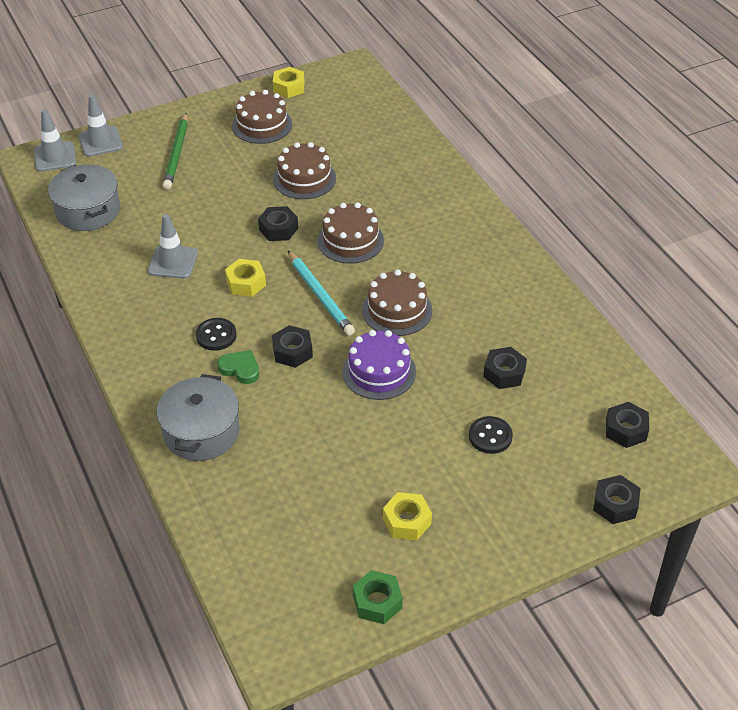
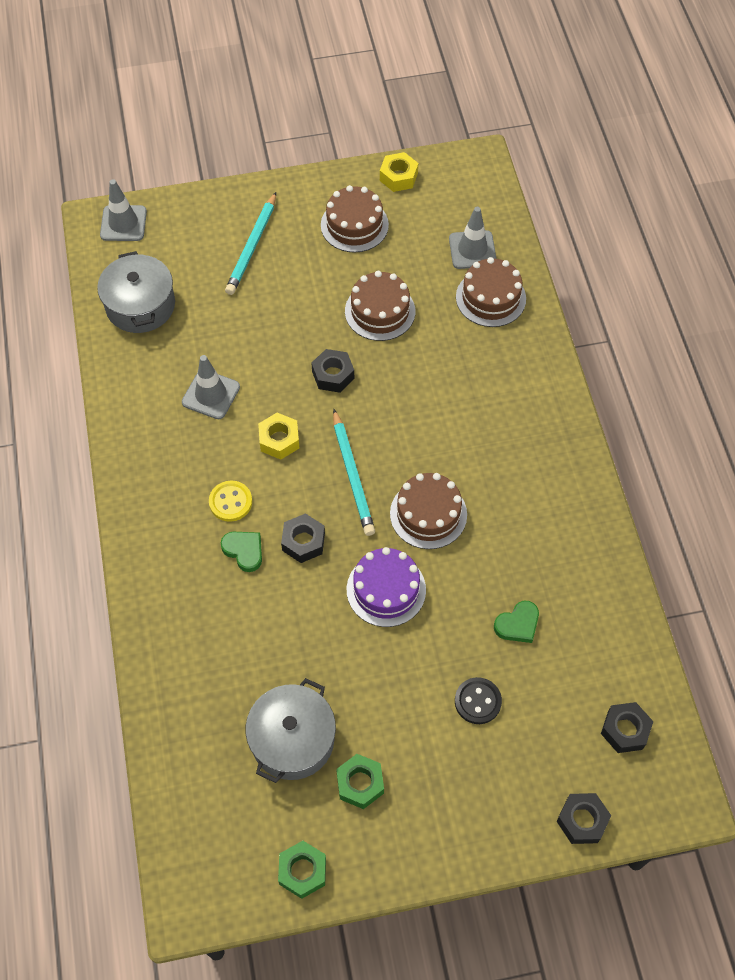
camera: 15 degrees right, 15 degrees up
(100, 142) = (176, 212): grey traffic cone -> grey traffic cone (472, 250)
(177, 154) = (252, 246): green pencil -> turquoise pencil
(201, 432) = (184, 621): grey pot -> grey pot (292, 739)
(216, 335) = (230, 502): black button -> yellow button
(350, 240) = (405, 408): brown cake -> brown cake (490, 298)
(407, 521) = (360, 783): yellow nut -> green nut
(504, 373) = (518, 624): black nut -> green heart

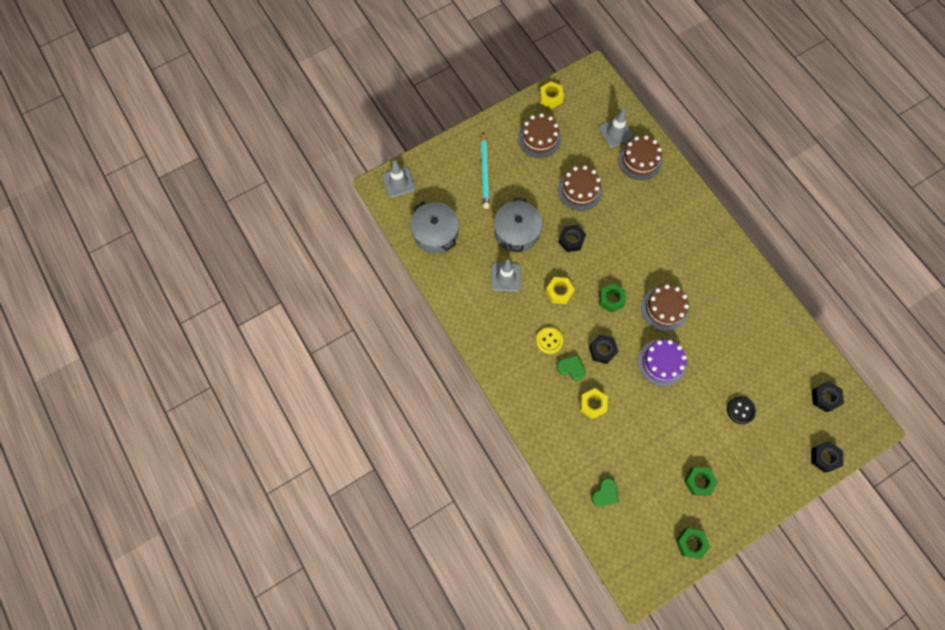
camera: 20 degrees left, 10 degrees up
(251, 613) = (592, 404): none -> yellow nut
(292, 739) = (650, 470): grey pot -> grey pot (516, 232)
(352, 475) = (611, 299): turquoise pencil -> green nut
(518, 624) = (742, 357): green heart -> green heart (605, 493)

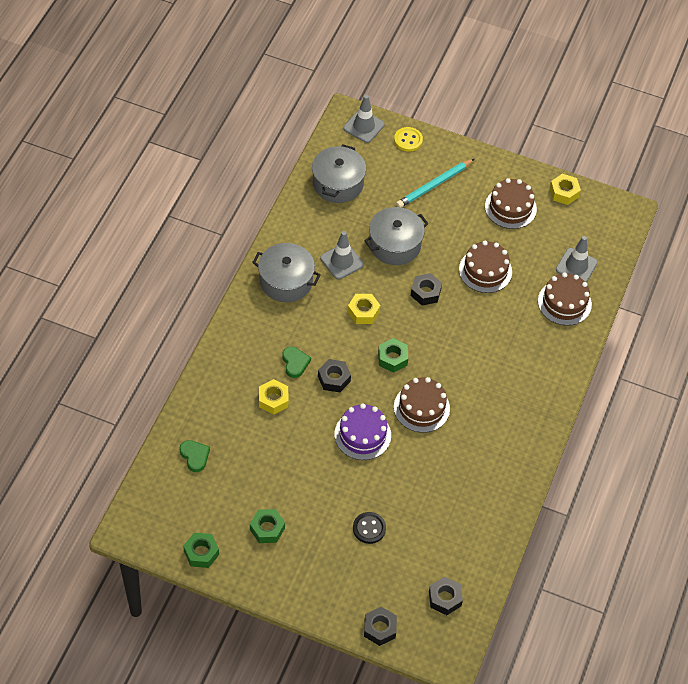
camera: 50 degrees right, 15 degrees down
(495, 326) = (286, 281): none -> grey pot
(549, 340) = (307, 331): yellow button -> yellow button (408, 140)
(605, 493) = (195, 456): green heart -> green heart turned 120 degrees counterclockwise

